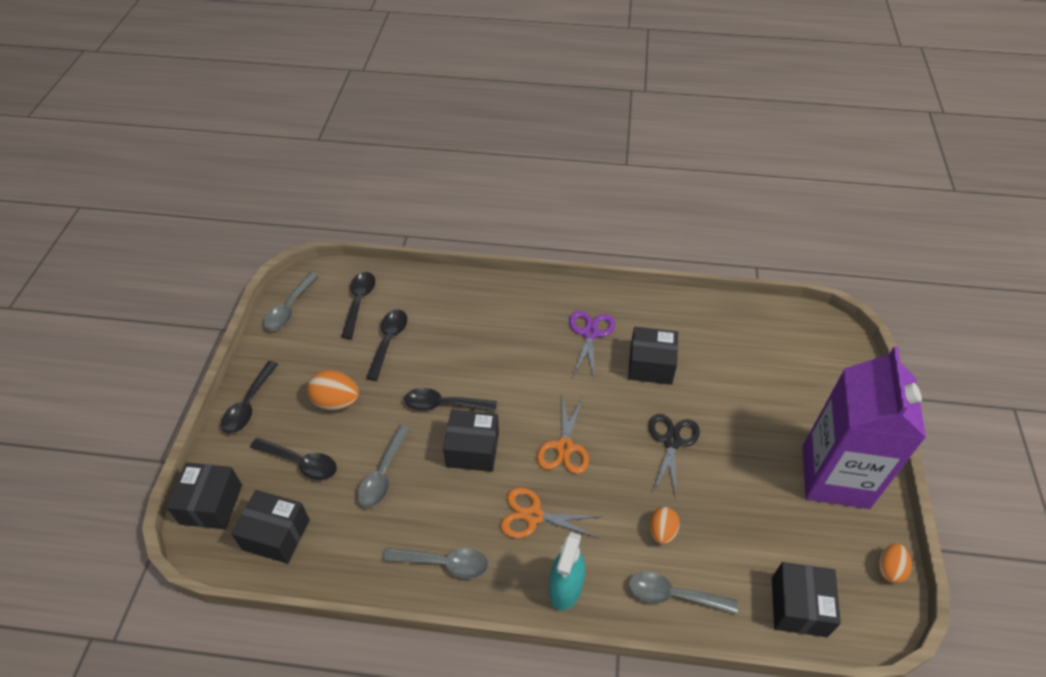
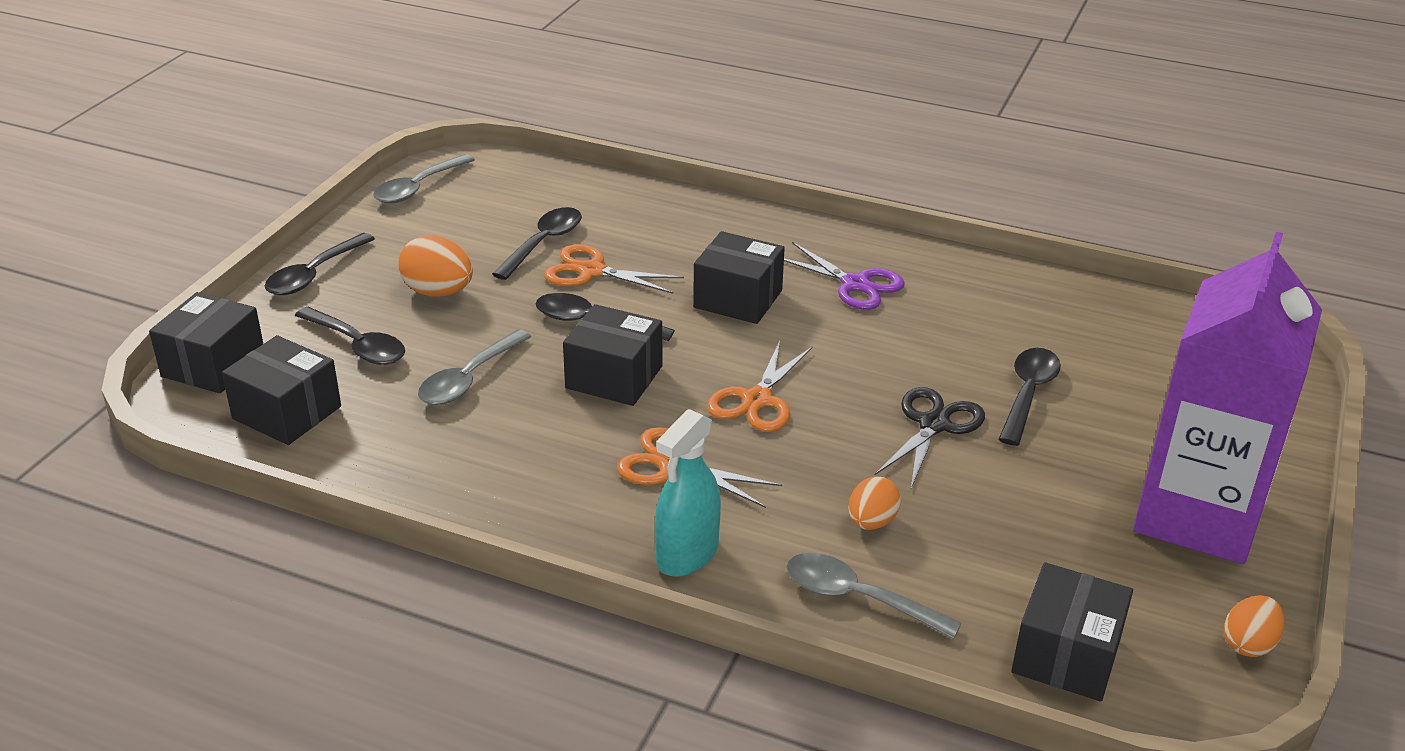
camera: 15 degrees right, 15 degrees down
(359, 302) = (520, 197): black spoon -> black spoon (1028, 394)
(427, 359) = (591, 271): none -> orange scissors
(444, 563) = (513, 490): grey spoon -> none
(590, 333) = (855, 284): purple scissors -> purple scissors turned 105 degrees clockwise
(650, 365) = (937, 334): black box -> black box (738, 299)

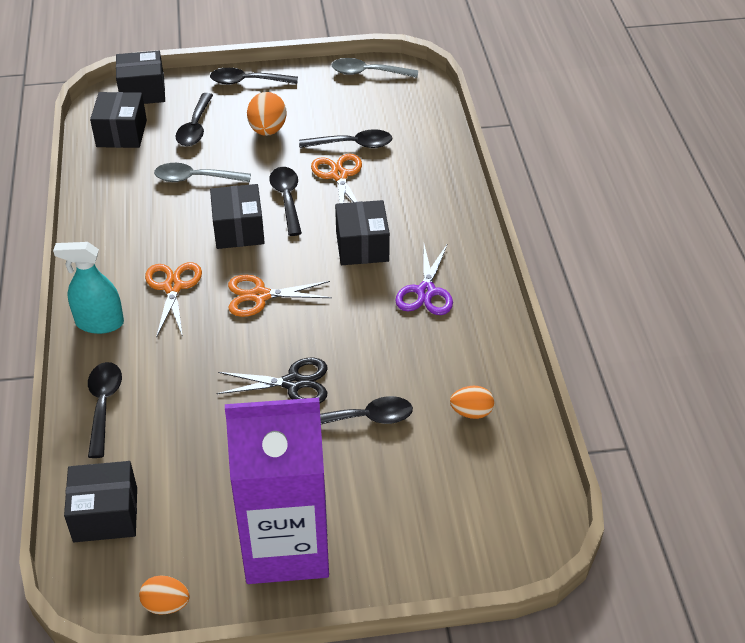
camera: 60 degrees right, 10 degrees up
(858, 598) = (103, 405): grey spoon -> black spoon
(871, 522) = (175, 388): orange egg -> orange egg (471, 412)

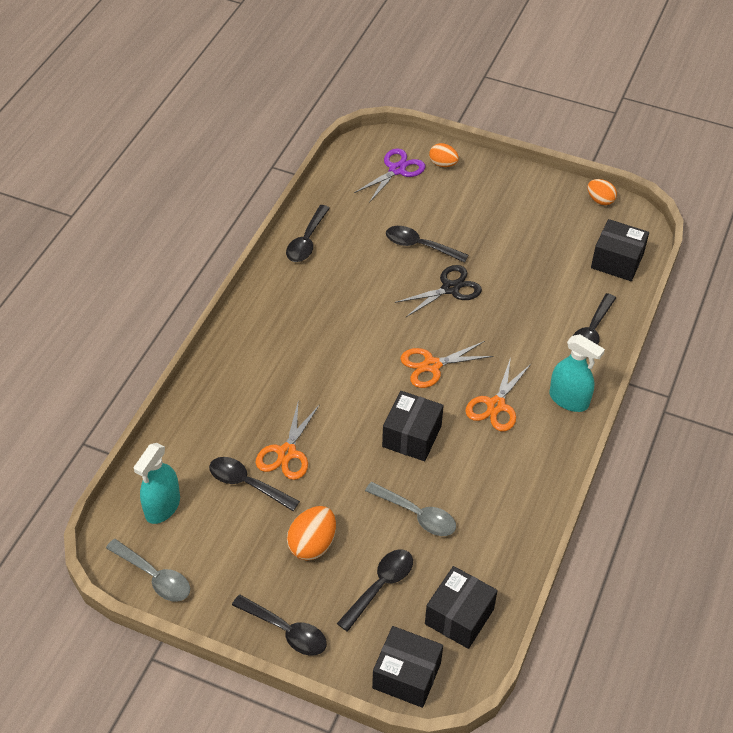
camera: 150 degrees left, 5 degrees up
(260, 296) = (432, 365): orange scissors -> orange scissors turned 135 degrees clockwise
(286, 546) = (515, 199): purple carton -> none
(287, 199) = (350, 449): black spoon -> black spoon (307, 241)
(293, 383) = (450, 288): black scissors -> black scissors turned 120 degrees clockwise
(362, 246) = (322, 371): black box -> none
(403, 108) = (162, 507): none -> turquoise spray bottle
(426, 291) = (306, 311): purple scissors -> purple scissors (397, 170)
(471, 412) = (348, 219): orange egg -> orange egg (443, 164)

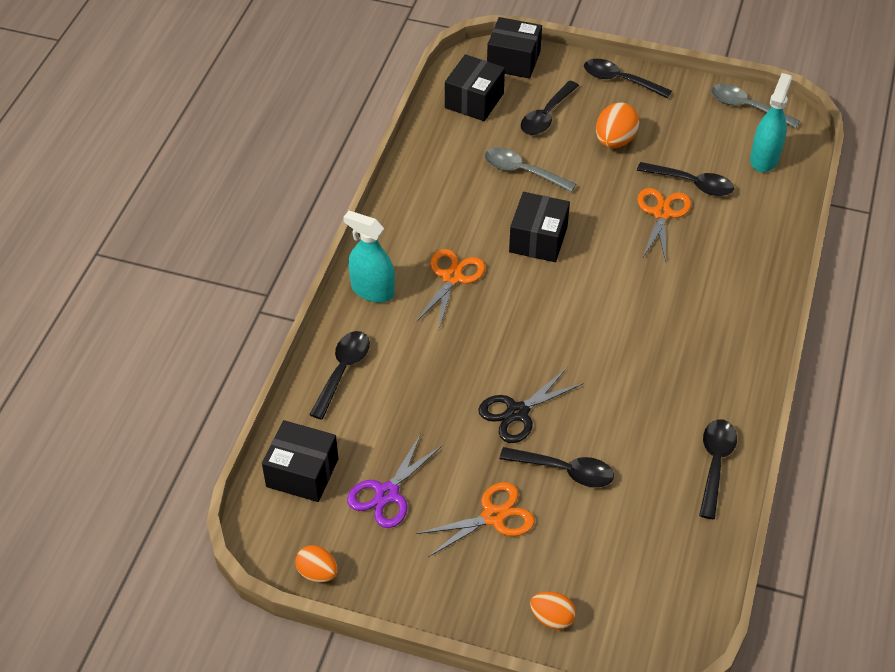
camera: 175 degrees right, 0 degrees up
(397, 170) = (619, 599): purple scissors -> purple scissors (387, 493)
(432, 365) = (527, 314): orange scissors -> orange scissors (493, 517)

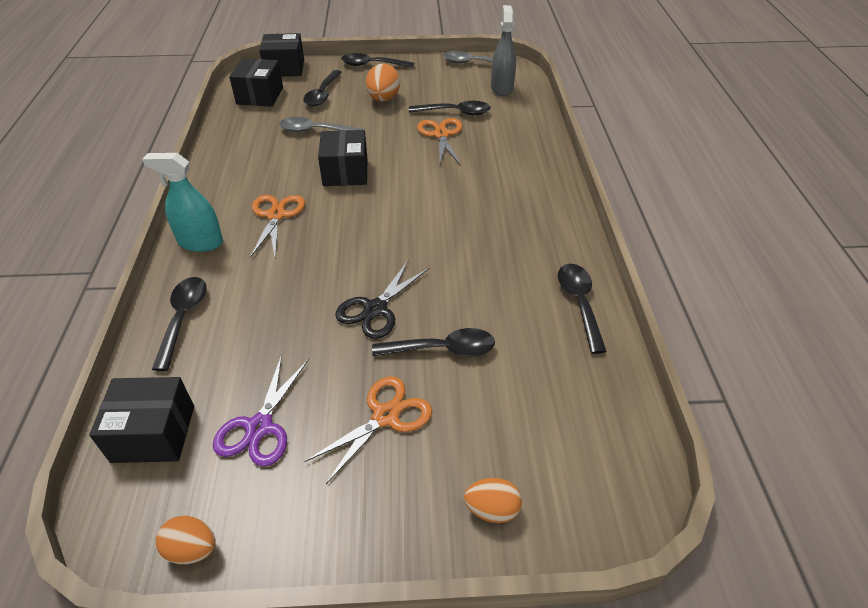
camera: 20 degrees left, 5 degrees down
(764, 159) = (502, 88): turquoise spray bottle -> grey spray bottle

